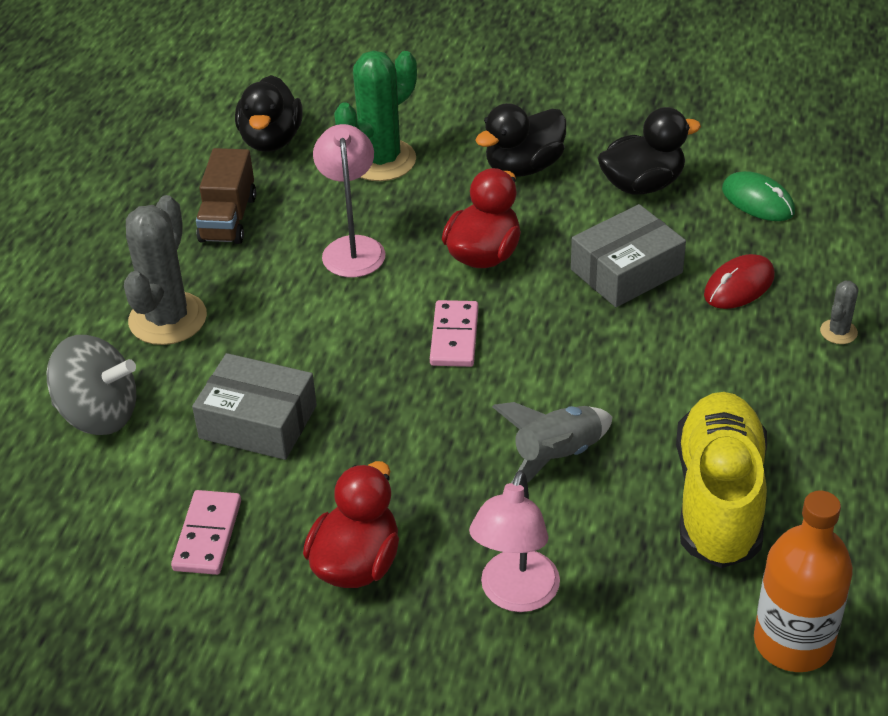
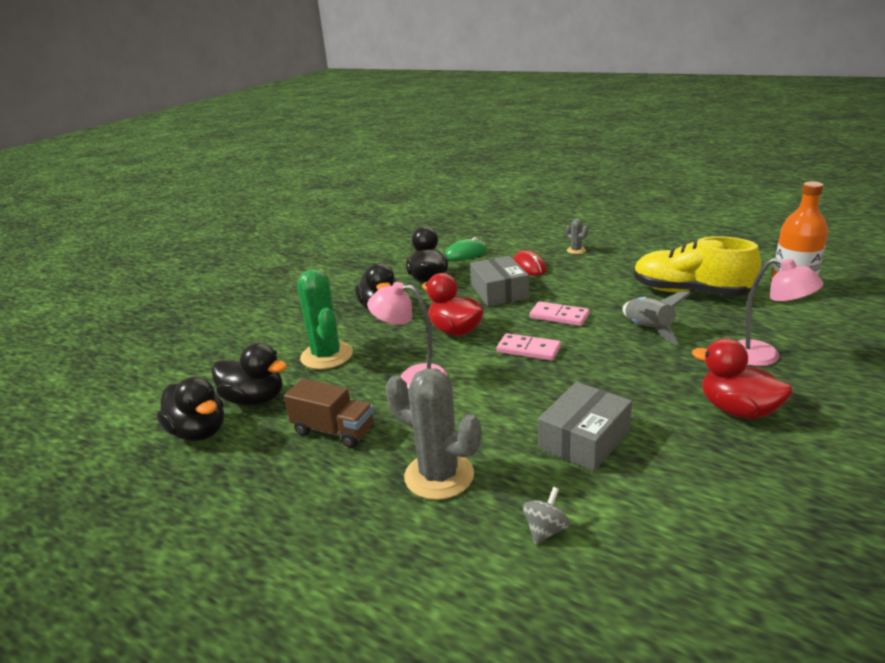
camera: 70 degrees left, 15 degrees down
(99, 414) = (545, 530): grey spinning top -> grey spinning top, size x0.50
(204, 126) = (199, 432): none -> black duck
(207, 535) = (706, 477): pink domino -> pink domino (559, 316)

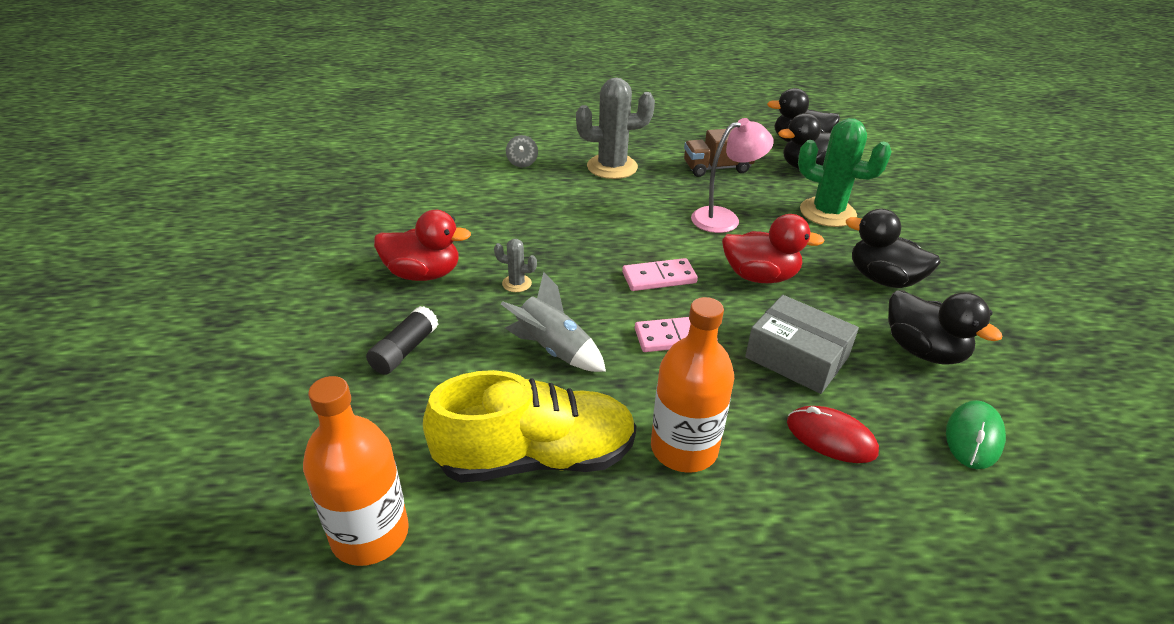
camera: 140 degrees right, 10 degrees up
(576, 250) = (814, 530): grey cactus -> grey cactus (516, 283)
(584, 439) = (537, 214): grey box -> none
(606, 278) = (684, 448): none -> orange bottle
(764, 356) = (404, 350): pink lamp -> black glue stick

